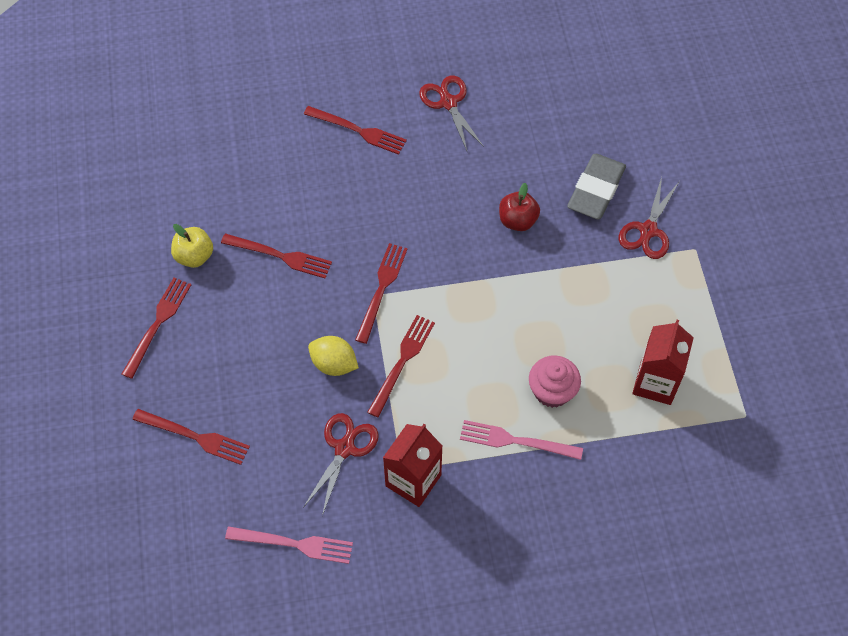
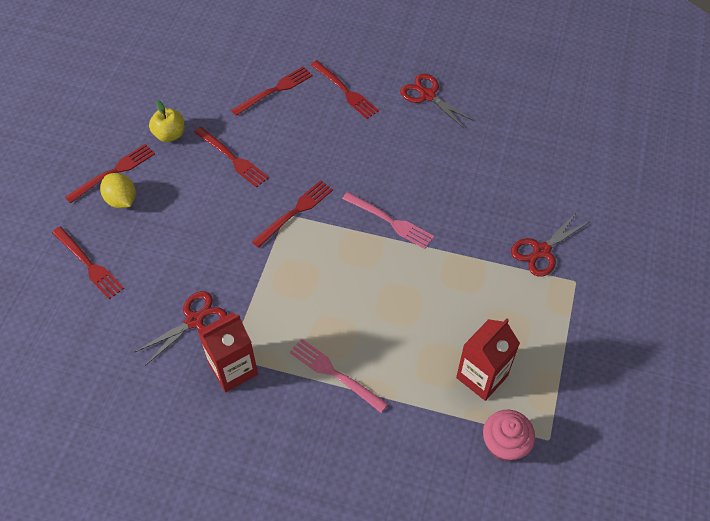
camera: 25 degrees right, 5 degrees down
(294, 544) = (111, 378): pink fork -> pink fork (390, 221)
(334, 364) = (225, 253): yellow lemon -> yellow lemon (121, 200)
(402, 362) = (279, 273): red fork -> red fork (275, 90)
(448, 103) = (427, 95): red scissors -> red scissors turned 45 degrees counterclockwise
(517, 220) = (434, 202): red apple -> none
(552, 391) = (388, 346): pink cupcake -> pink cupcake (505, 444)
(596, 190) = (513, 203): grey eraser -> none

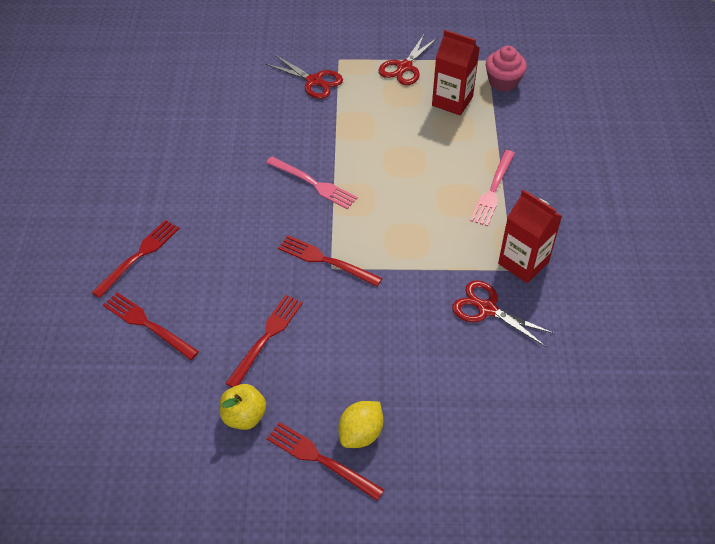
camera: 105 degrees left, 5 degrees down
(89, 264) = (461, 434): red fork -> none
(390, 221) = (314, 184): pink fork -> pink fork turned 105 degrees clockwise
(427, 95) = (135, 184): red scissors -> red scissors (404, 67)

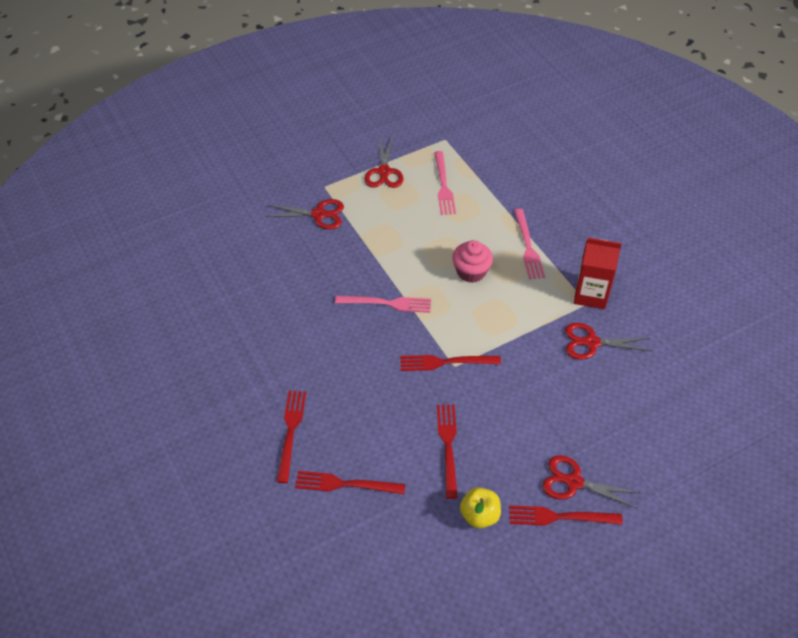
camera: 30 degrees left, 0 degrees up
(361, 433) = (573, 482): yellow lemon -> red scissors
(452, 101) = (443, 186): red carton -> pink fork
(503, 82) = (470, 153): pink cupcake -> pink cupcake (471, 272)

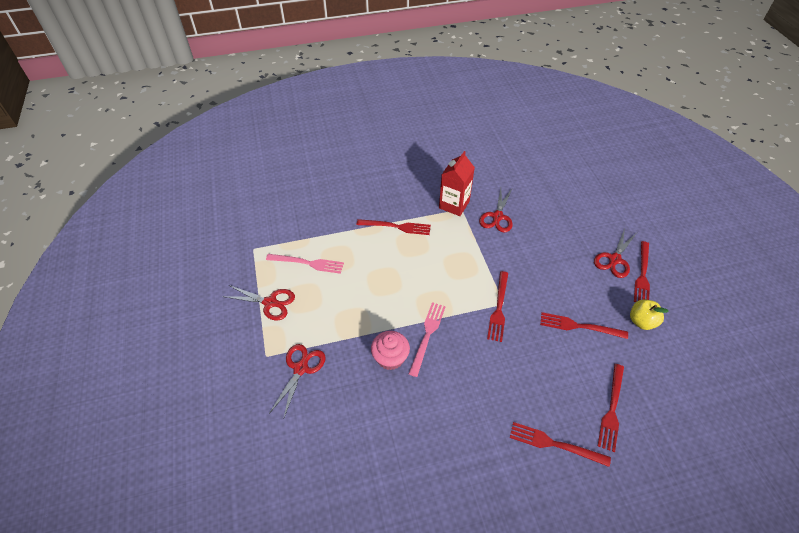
camera: 75 degrees left, 0 degrees up
(471, 272) = (410, 268): pink cupcake -> pink cupcake (390, 358)
(528, 247) = (396, 227): pink fork -> red fork

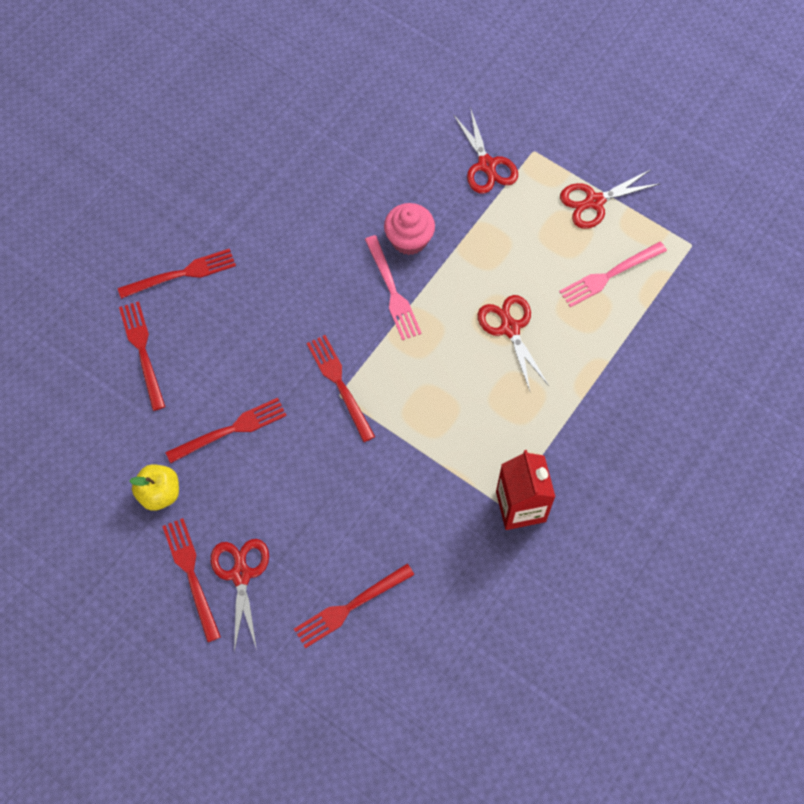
camera: 140 degrees right, 15 degrees up
(396, 227) = (560, 408): red fork -> red fork (350, 607)
(497, 217) = (445, 531): red scissors -> red scissors (510, 328)

